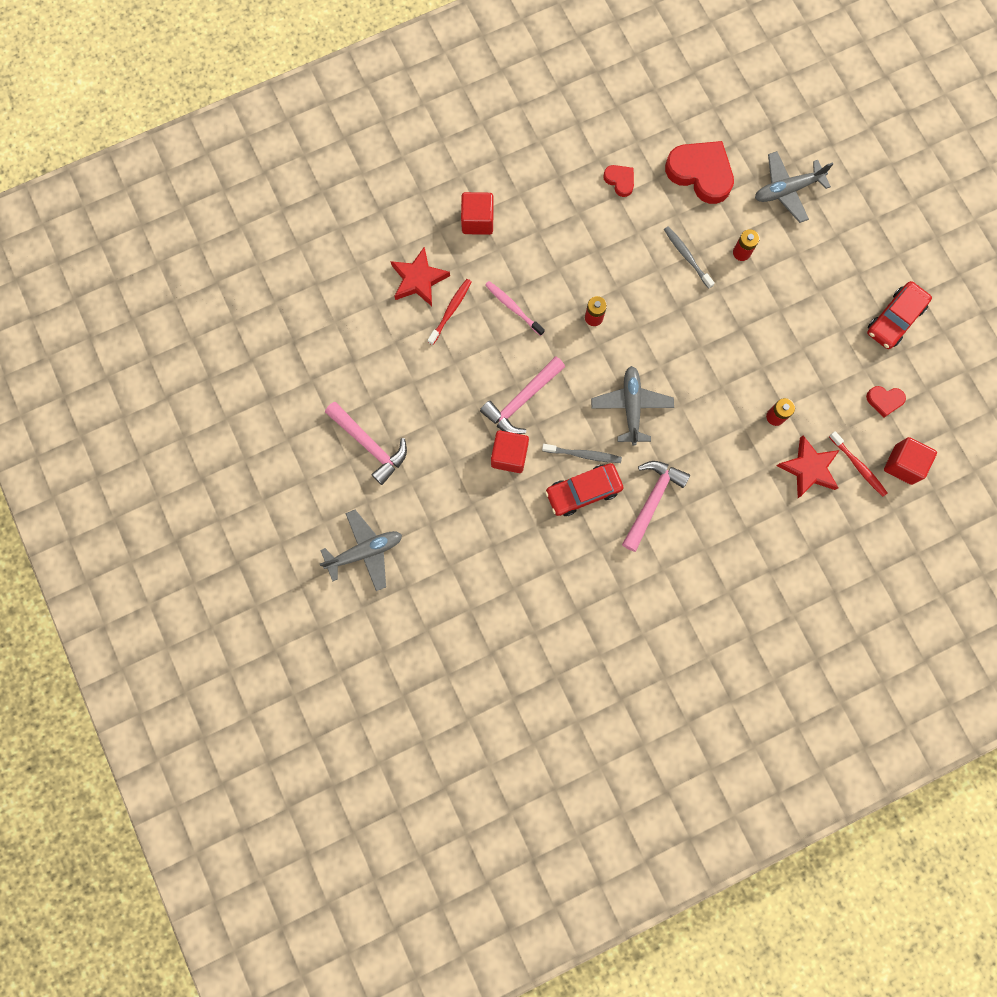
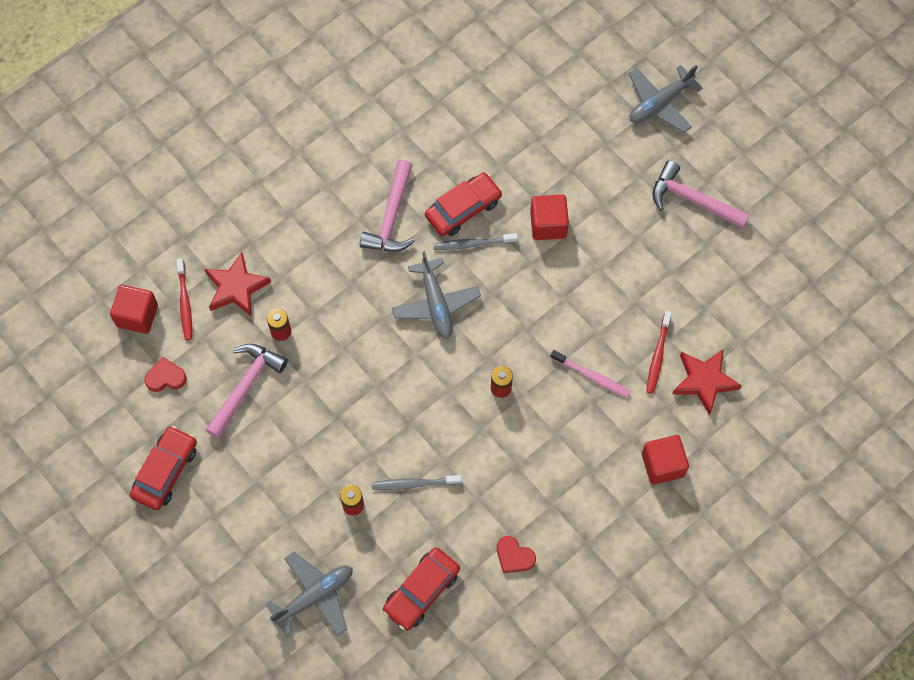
camera: 165 degrees right, 10 degrees down
(522, 400) = (552, 282): pink hammer -> pink hammer (245, 386)
(687, 257) = (414, 484): grey toothbrush -> grey toothbrush turned 135 degrees clockwise
(700, 173) = (421, 591): red heart -> red car
(858, 466) = (185, 302): red toothbrush -> red toothbrush turned 135 degrees counterclockwise

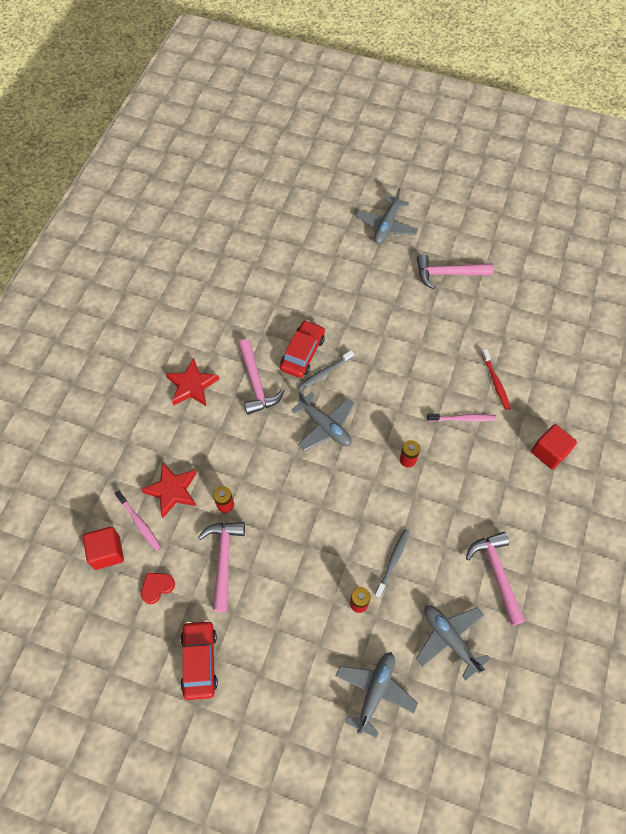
camera: 30 degrees left, 5 degrees down
(185, 302) = (139, 522): red toothbrush -> pink toothbrush
(414, 484) = (393, 562): grey toothbrush -> grey toothbrush turned 150 degrees clockwise
(421, 591) = (450, 639): red car -> grey plane
(514, 556) = (497, 574): red heart -> pink hammer
(548, 224) = (366, 335): red cube -> none
(704, 381) = (536, 383): red star -> red star (192, 386)

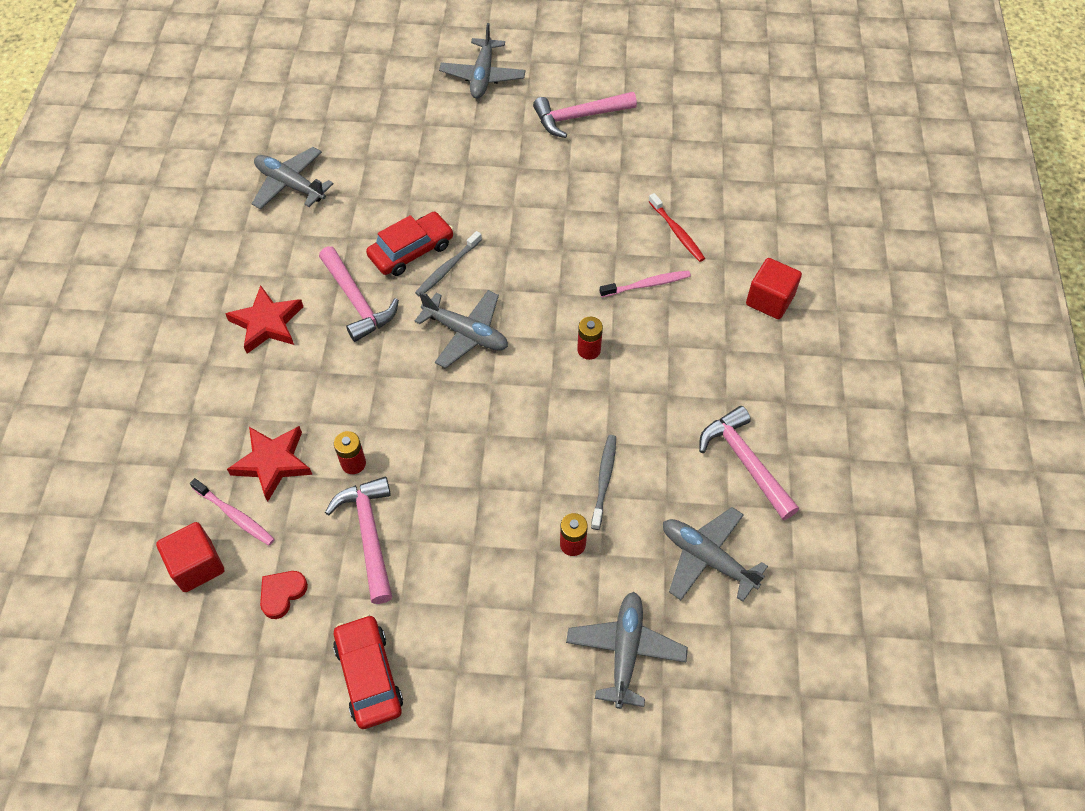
camera: 15 degrees left, 5 degrees down
(231, 283) = (290, 185): none -> grey plane
(302, 353) = (411, 251): red car -> red car turned 45 degrees clockwise

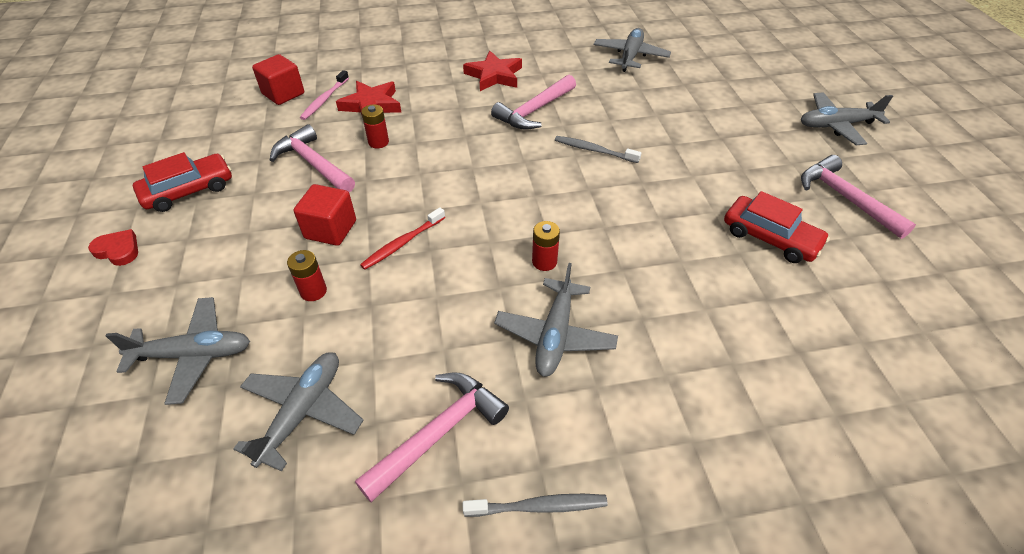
camera: 75 degrees right, 10 degrees down
(282, 594) = (261, 134): red heart -> red heart (118, 250)
(369, 535) = (313, 164): pink hammer -> pink hammer turned 105 degrees counterclockwise
(411, 251) = (602, 127): red car -> red car (770, 237)
(466, 333) = (528, 175): grey plane -> grey plane (555, 335)
(604, 480) = (389, 302): grey toothbrush -> grey toothbrush (538, 506)
(646, 285) = (652, 294): pink toothbrush -> none
(677, 232) = (745, 309): red toothbrush -> red toothbrush (403, 243)
(769, 300) = (696, 425): red cube -> red cube (330, 229)

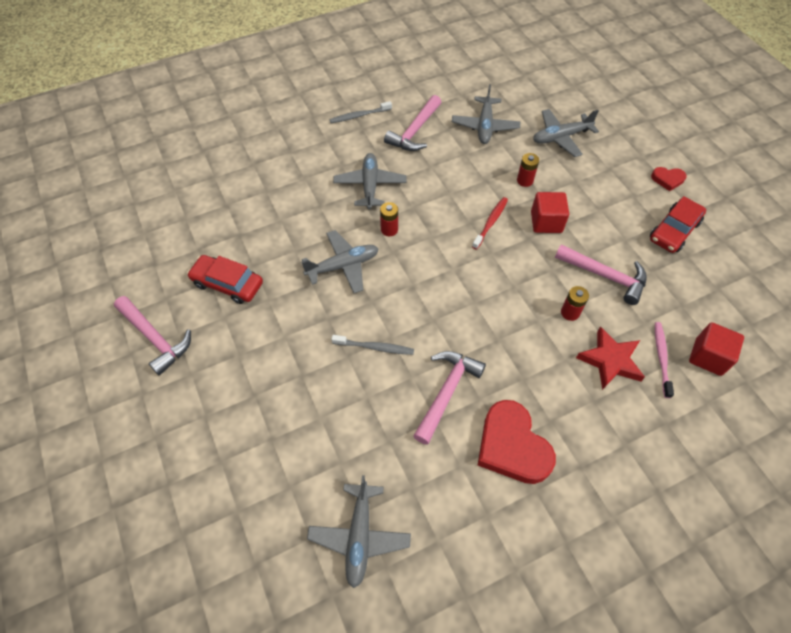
camera: 165 degrees right, 10 degrees up
(494, 75) = (512, 446): red star -> red heart
(836, 125) = (128, 445): grey plane -> grey plane (343, 266)

